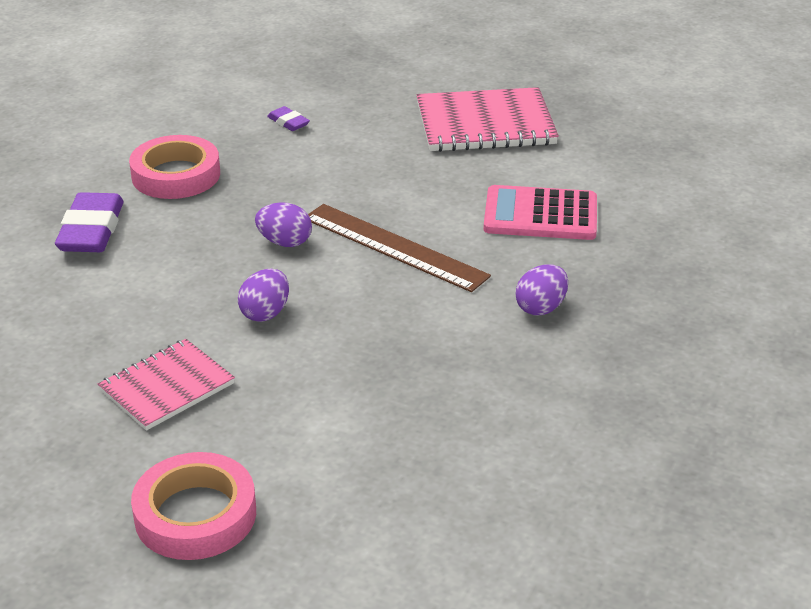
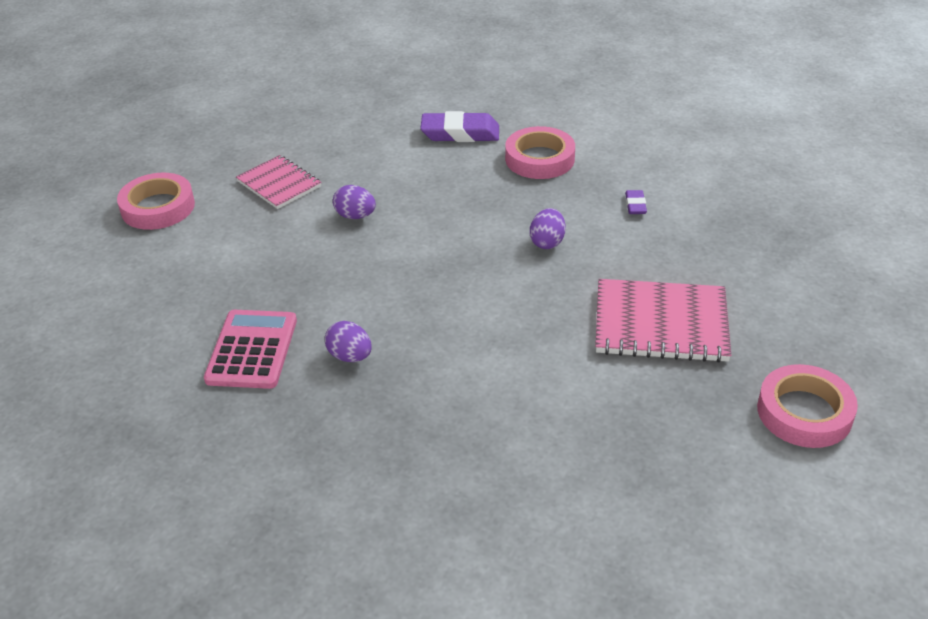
camera: 90 degrees right, 5 degrees up
(285, 242) = (446, 217): purple egg -> purple egg (547, 242)
(288, 122) = (635, 205): purple eraser -> purple eraser turned 45 degrees counterclockwise
(394, 247) = (441, 272): brown ruler -> none
(485, 124) = (661, 323): pink notebook -> pink notebook turned 75 degrees counterclockwise
(540, 215) = (495, 359): pink calculator -> pink calculator (252, 350)
(596, 73) = (804, 412): none -> pink tape

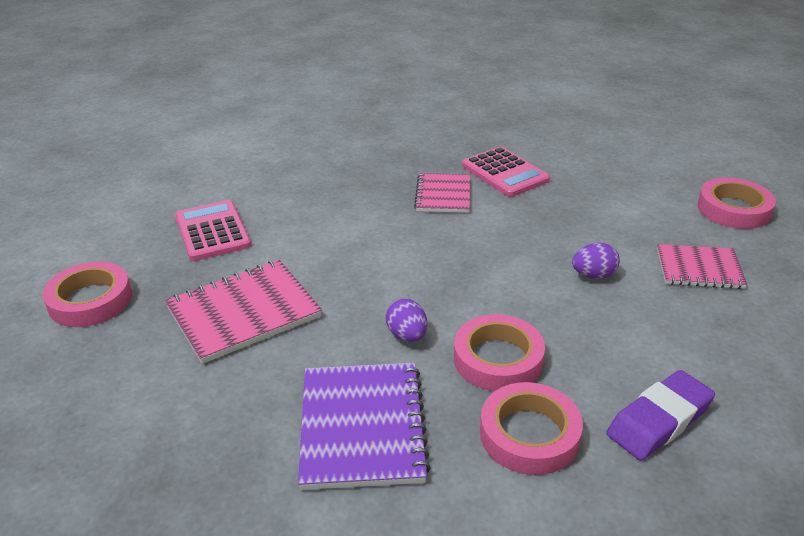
camera: 140 degrees right, 5 degrees down
(350, 356) = (443, 195): purple egg -> pink notebook
(504, 199) = (498, 359): none -> pink tape
(632, 442) = (212, 231): none -> pink calculator
(635, 205) = (362, 427): purple eraser -> purple notebook

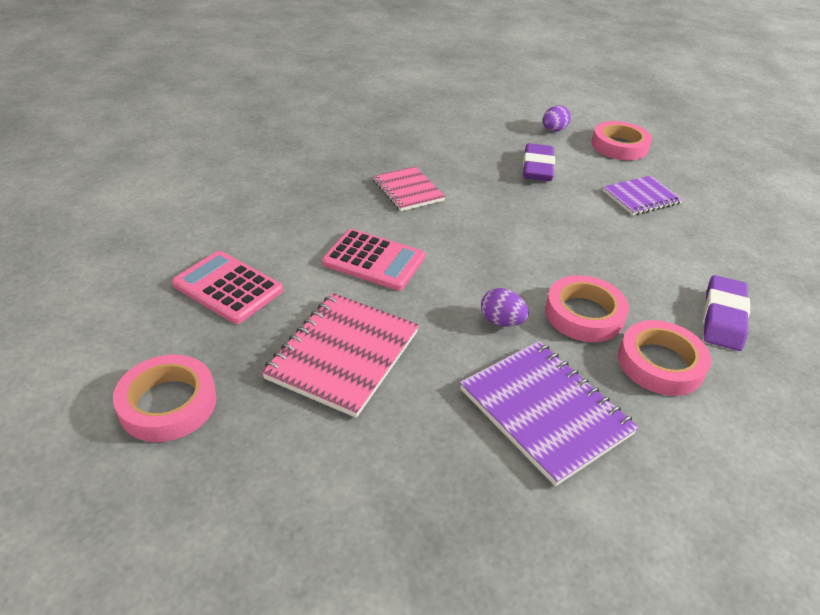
camera: 35 degrees left, 5 degrees up
(505, 173) = (438, 158): pink calculator -> pink calculator (374, 260)
(593, 275) = (582, 224): purple egg -> purple egg (553, 130)
(604, 207) = (537, 167): none -> purple eraser
(699, 269) = (641, 197): pink notebook -> purple notebook

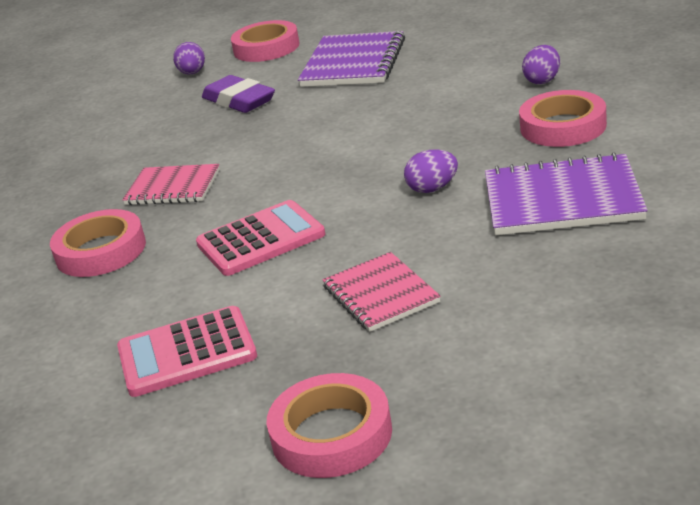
camera: 45 degrees left, 10 degrees down
(343, 355) = (380, 294): pink notebook -> pink notebook, size x0.64
(584, 314) = (470, 143): pink tape -> pink tape (101, 251)
(641, 197) = (353, 63): purple notebook -> purple notebook, size x1.56
(723, 318) = (542, 80): purple eraser -> purple egg

